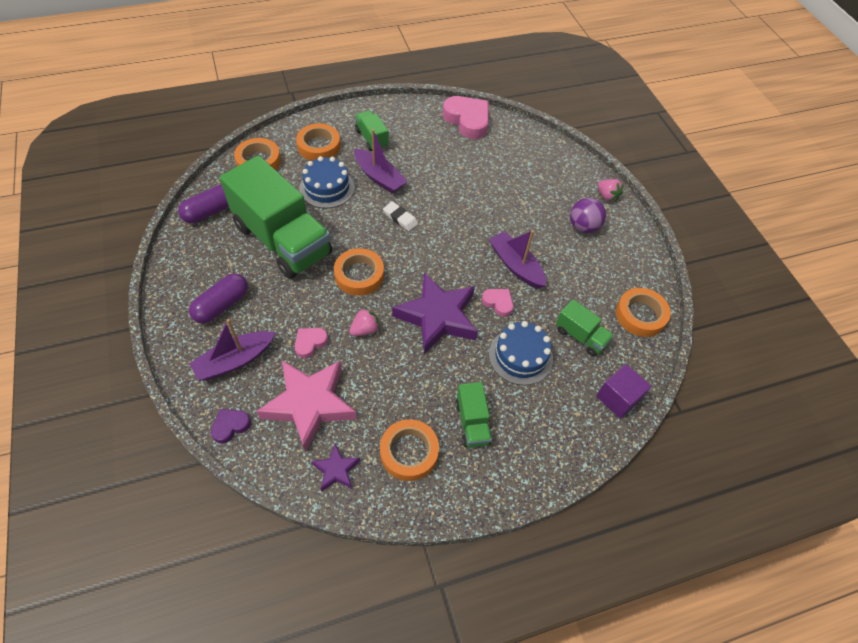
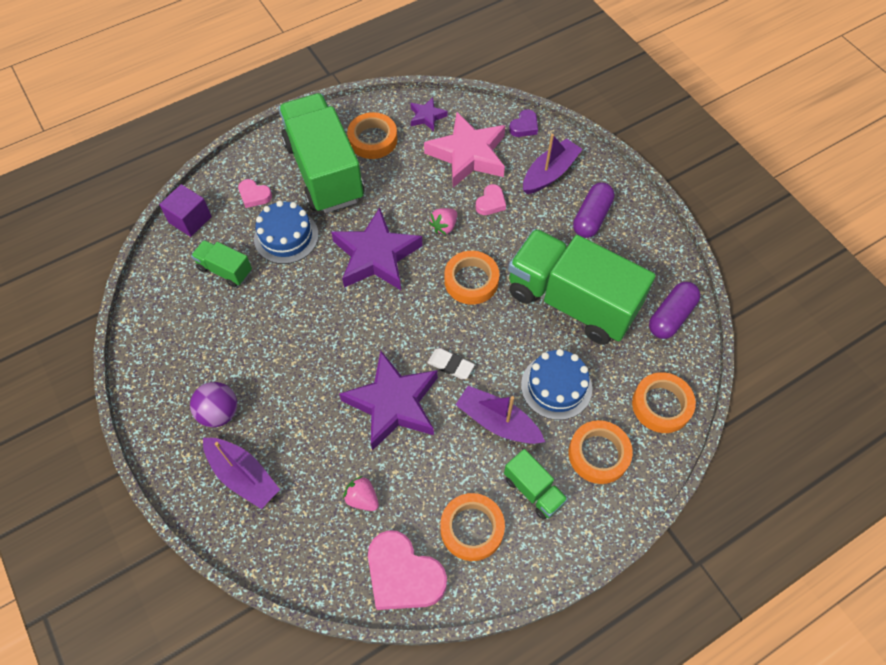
camera: 170 degrees right, 5 degrees up
(451, 204) = (393, 404): none -> purple star
(472, 422) = (324, 171): green truck -> green truck, size x2.25
(498, 303) = (315, 285): pink heart -> pink heart (254, 195)
(516, 265) = (300, 335): purple boat -> purple boat (243, 476)
(607, 196) = (184, 475): pink strawberry -> pink strawberry (362, 498)
(640, 315) = (158, 309): orange tape -> orange tape (472, 528)

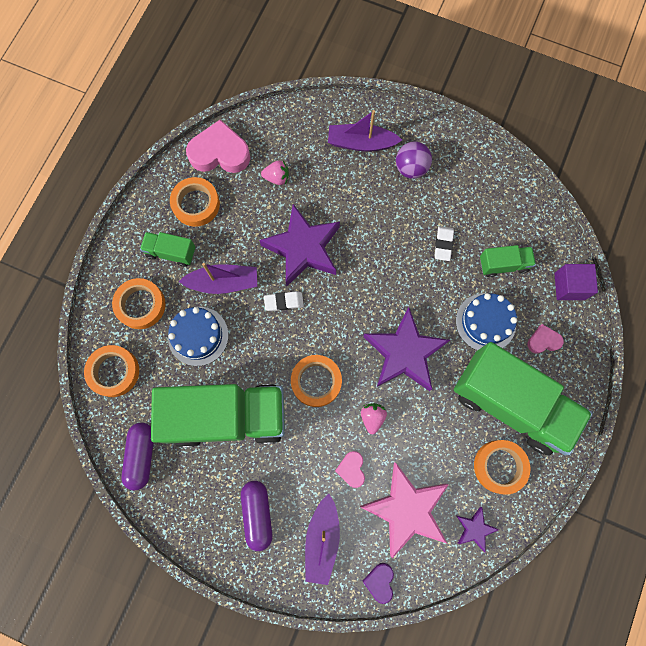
camera: 145 degrees right, 15 degrees up
(259, 320) = (443, 244): none -> white eraser

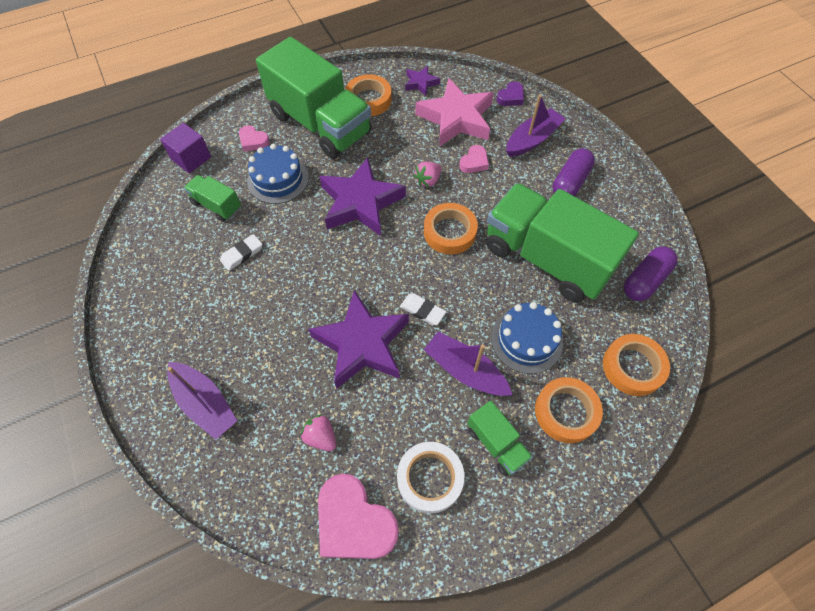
camera: 140 degrees left, 15 degrees down
(196, 204) = (430, 478): orange tape -> white tape
(411, 168) = (191, 339): purple ball -> none
(511, 403) = (320, 124): green truck -> green truck turned 150 degrees clockwise

